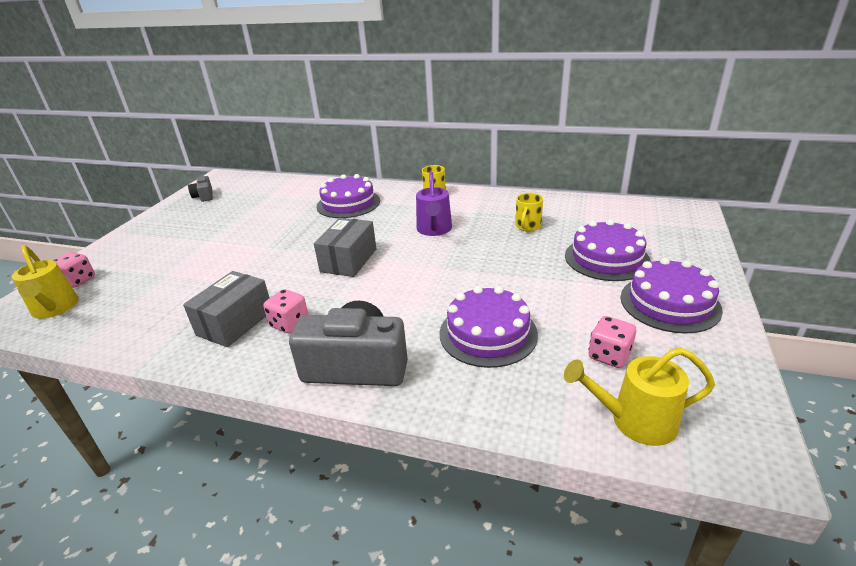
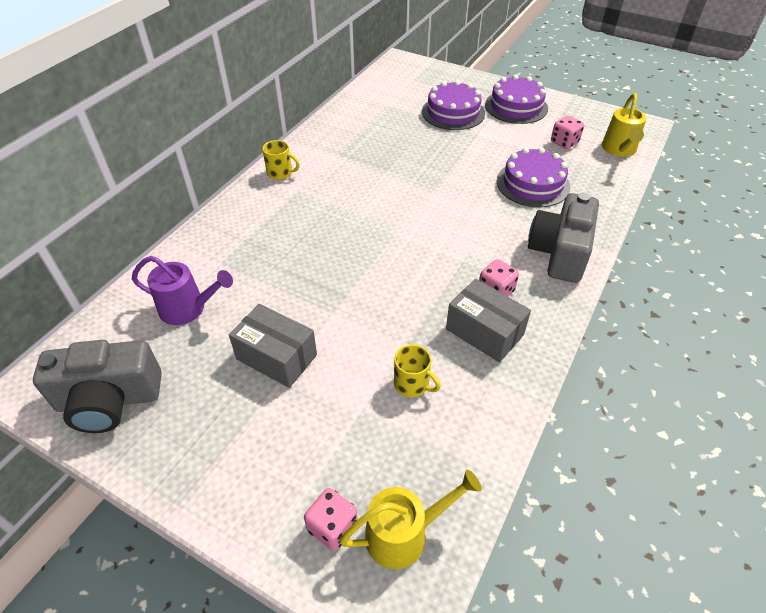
camera: 80 degrees left, 15 degrees up
(204, 196) = (109, 400): grey camera -> grey camera, size x2.07
(348, 203) = (257, 239): purple cake -> none
(348, 260) = (396, 247): grey box -> grey box (276, 357)
(434, 230) = (362, 185): purple watering can -> purple watering can (188, 309)
(527, 226) = (385, 133): yellow mug -> yellow mug (412, 384)

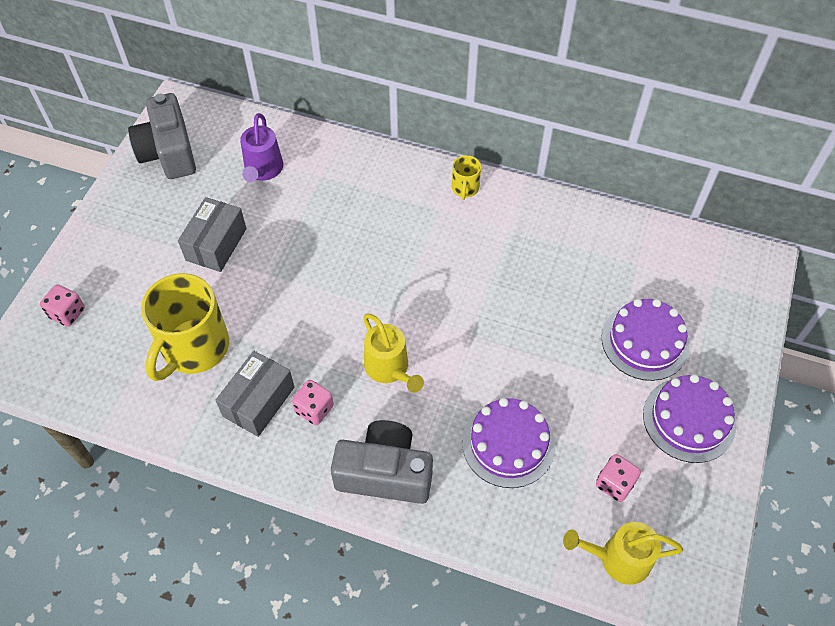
camera: 80 degrees right, 10 degrees up
(404, 534) = (61, 359): yellow watering can -> yellow watering can (390, 369)
(412, 384) = (194, 348): yellow mug -> yellow mug, size x2.19

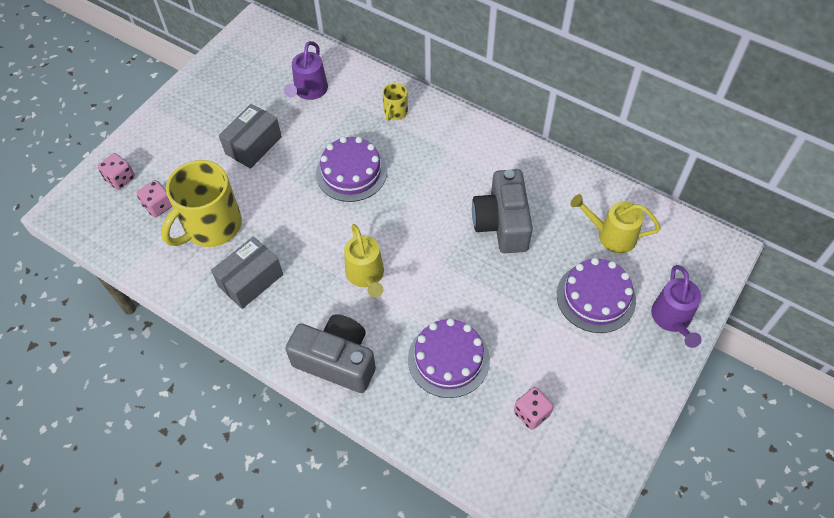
camera: 15 degrees right, 0 degrees up
(169, 152) = (237, 63): grey camera -> grey camera (502, 223)
(314, 409) = (294, 296): pink dice -> pink dice (158, 206)
(465, 188) = (475, 136): yellow mug -> yellow mug (395, 112)
(618, 559) = (515, 477): yellow watering can -> yellow watering can (611, 235)
(689, 419) = (615, 373): purple cake -> purple cake (351, 172)
(731, 349) = (672, 320): none -> purple watering can

